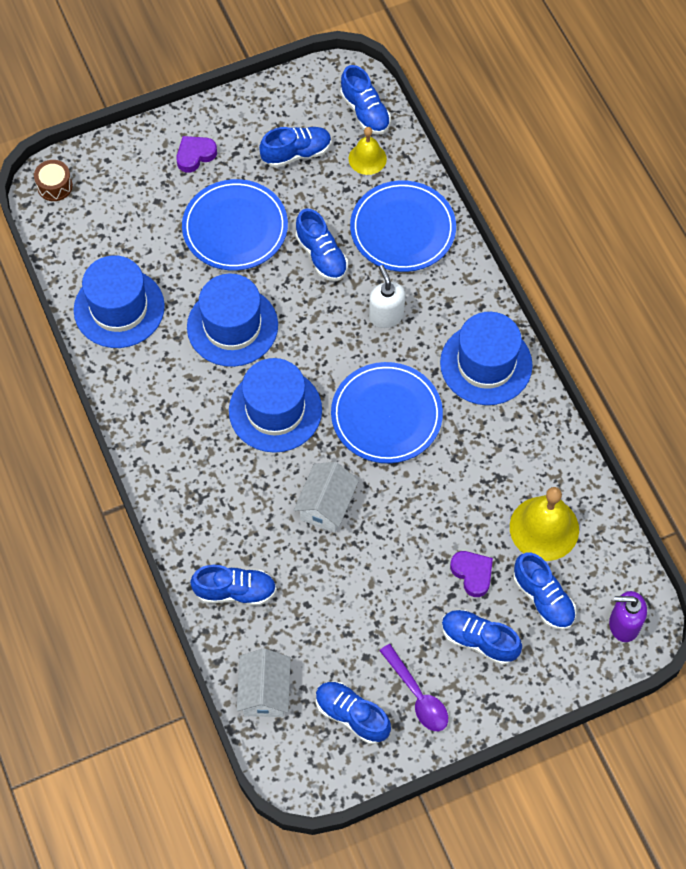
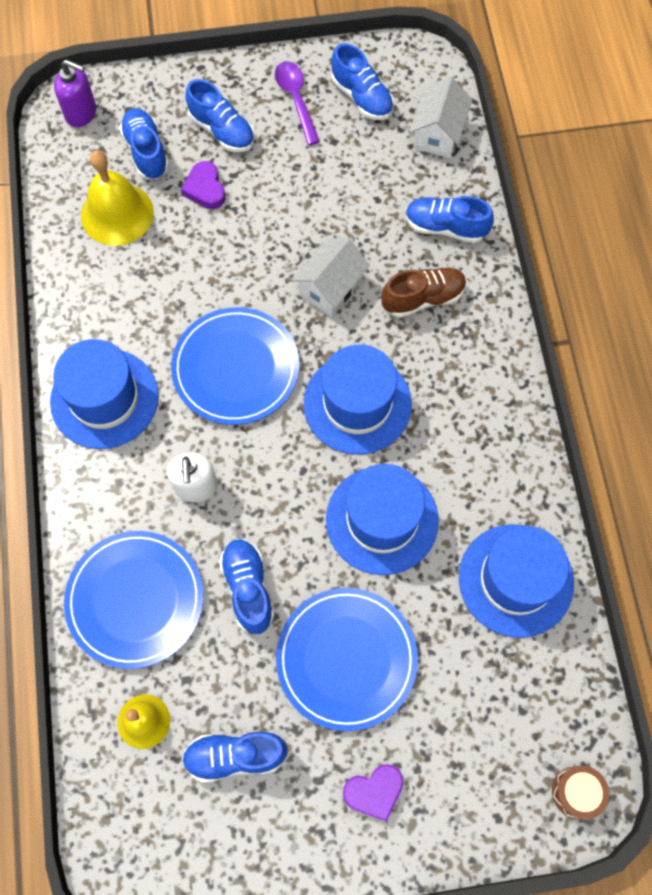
camera: 165 degrees left, 5 degrees up
(240, 516) = (423, 298): none -> brown shoe
(365, 112) = (120, 802): blue shoe -> none

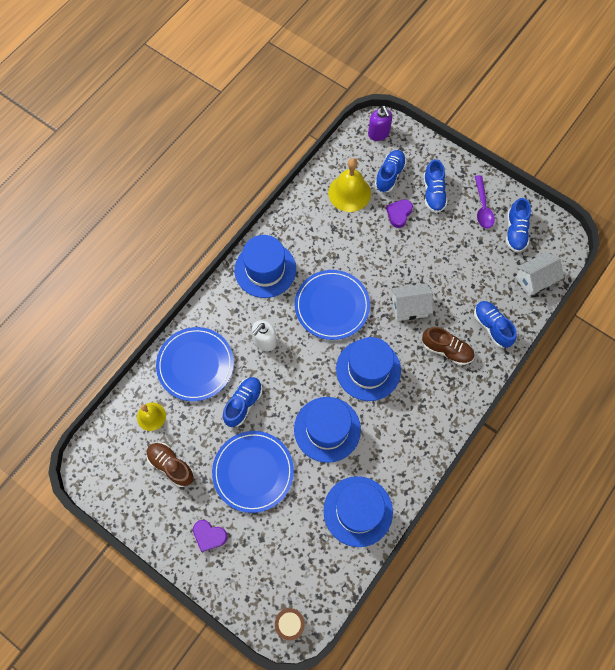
camera: 45 degrees right, 0 degrees up
(235, 756) = (171, 465): blue shoe -> brown shoe
(296, 100) = (482, 207): purple spoon -> purple spoon turned 150 degrees clockwise

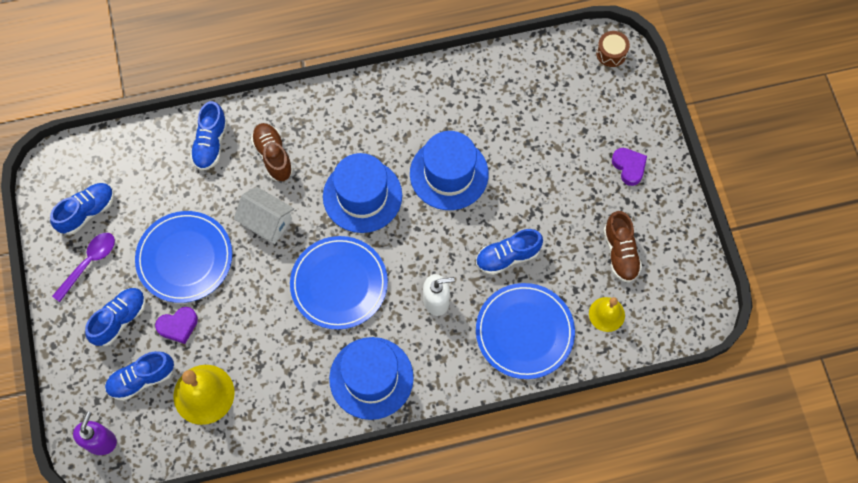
camera: 140 degrees left, 0 degrees up
(253, 472) = (547, 189): blue plate -> blue plate (185, 258)
(358, 511) = (482, 89): blue hat -> none
(534, 280) = (124, 153): white house -> none

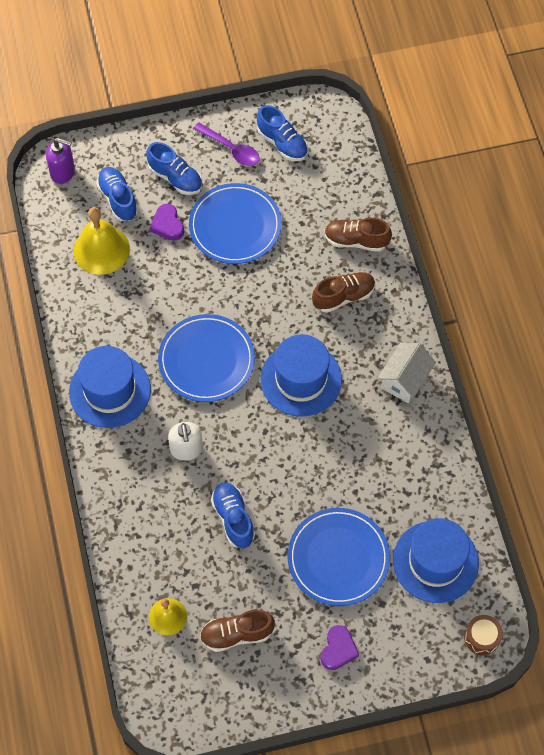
camera: 90 degrees right, 5 degrees down
(211, 143) = (356, 241): blue shoe -> brown shoe
(267, 222) = (272, 294): white house -> white house (404, 380)
(449, 174) = (327, 462): blue hat -> blue hat (435, 561)
(524, 332) = (151, 533): blue plate -> blue plate (338, 558)
(629, 167) = (338, 649): purple heart -> purple heart turned 45 degrees counterclockwise

